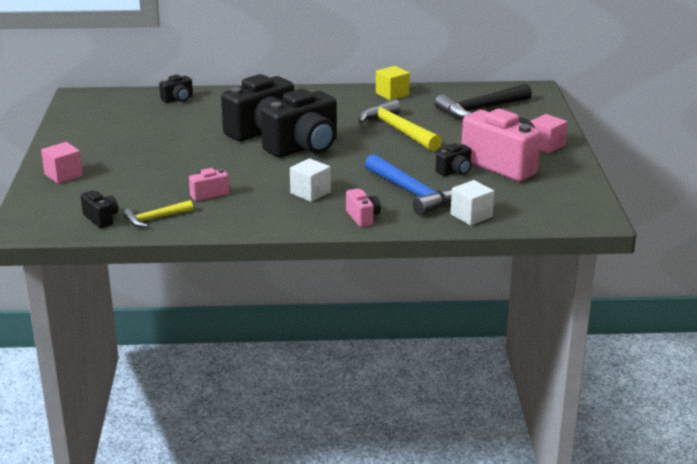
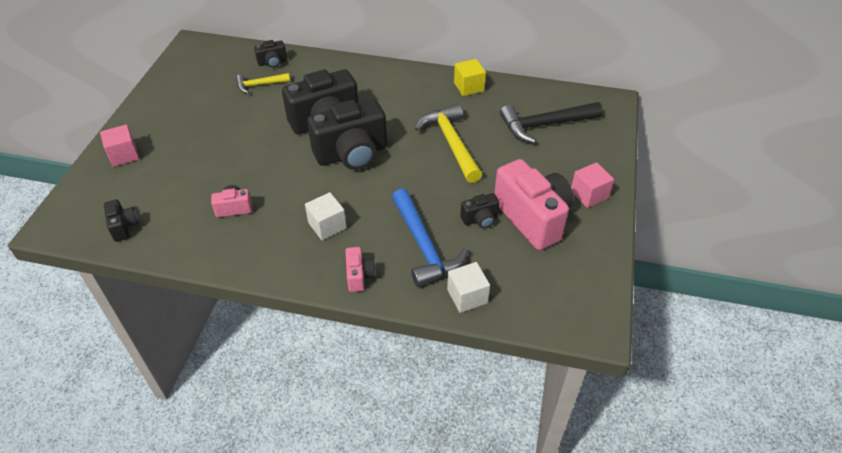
camera: 15 degrees right, 20 degrees up
(155, 218) = (170, 237): yellow hammer -> yellow hammer (260, 85)

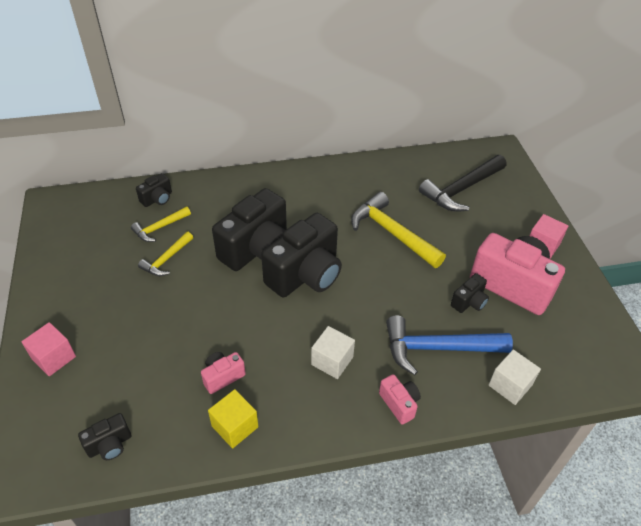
camera: 25 degrees left, 0 degrees up
(124, 227) = (110, 445): black camera -> black camera turned 105 degrees clockwise
(249, 110) = (167, 259): none -> yellow hammer
(424, 246) = (438, 348): blue hammer -> blue hammer turned 135 degrees clockwise
(469, 87) = (370, 171): yellow cube -> yellow cube (235, 426)

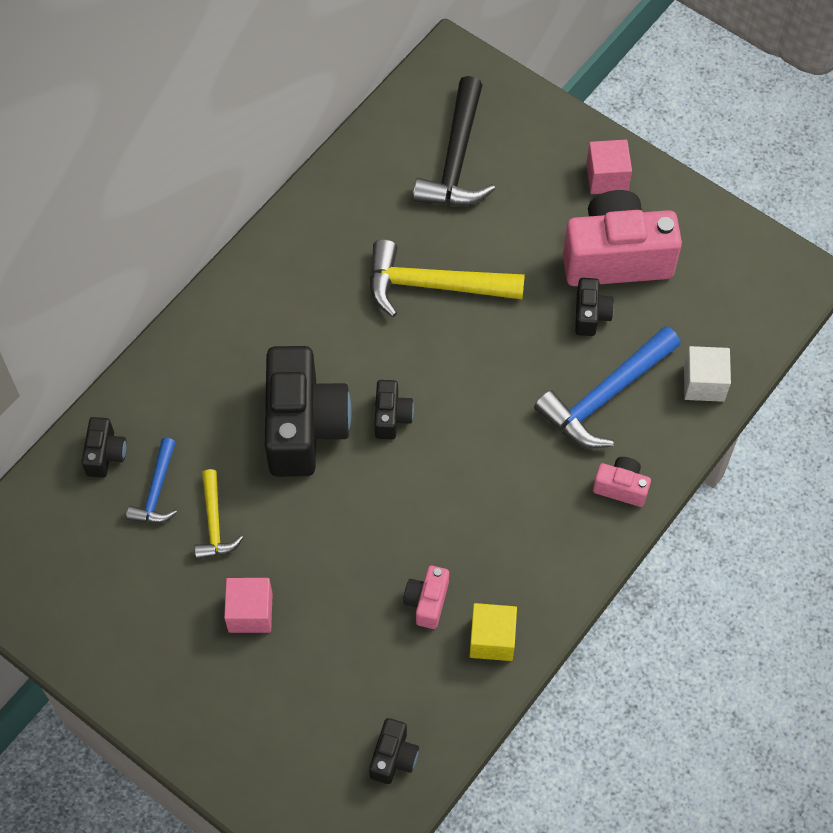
camera: 40 degrees left, 15 degrees up
(54, 357) = (229, 731): pink cube -> pink cube (250, 612)
(160, 228) = (157, 490): yellow hammer -> blue hammer
(305, 275) = (391, 417): black camera -> black camera, size x0.46
(332, 361) = (517, 495): white cube -> none

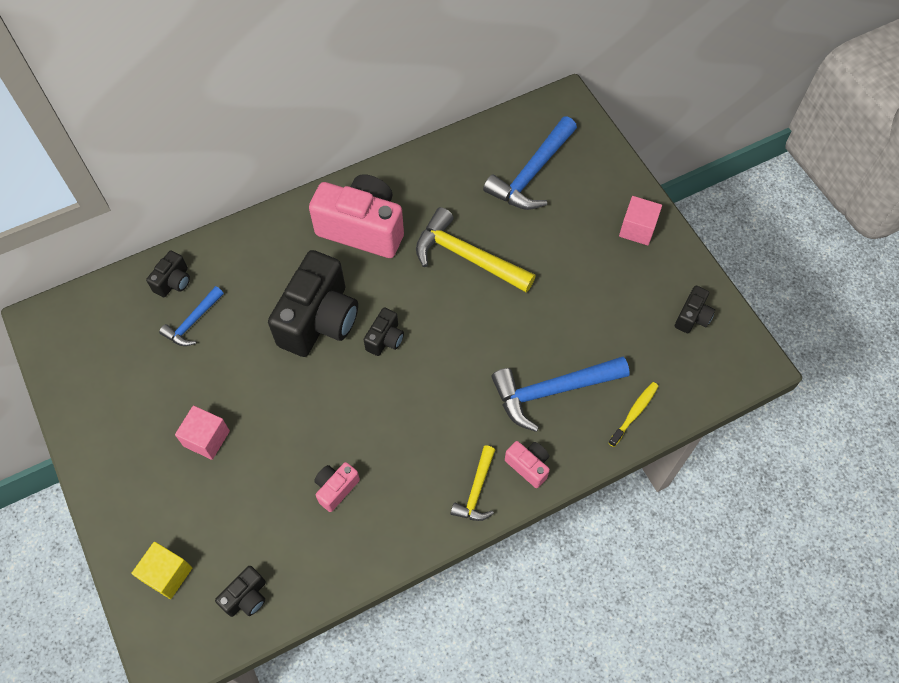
camera: 25 degrees right, 0 degrees up
(214, 523) = (218, 362): yellow hammer -> yellow hammer (476, 490)
(456, 159) = (532, 173): black hammer -> blue hammer
(492, 639) = (368, 539): yellow cube -> yellow cube (167, 574)
(590, 315) = (572, 325): black camera -> black camera (692, 317)
(616, 257) = (614, 290): pink camera -> pink camera (362, 228)
(704, 383) = (634, 413): white cube -> yellow toothbrush

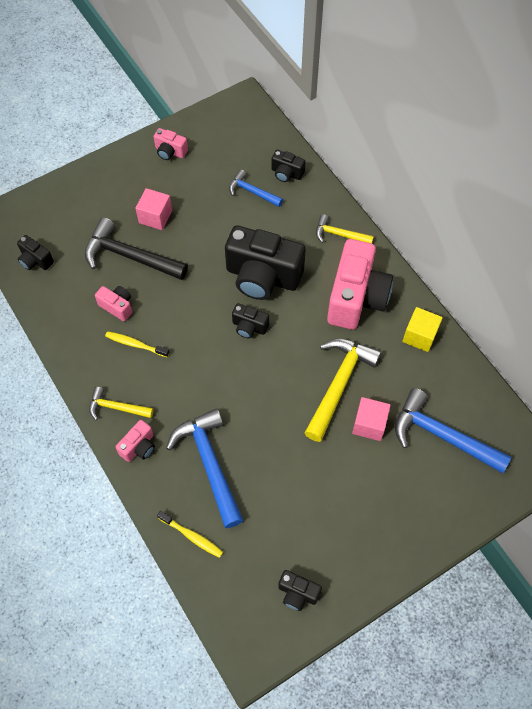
camera: 85 degrees right, 0 degrees up
(103, 416) = (170, 152): none -> pink camera
(167, 574) = (53, 211): yellow cube -> yellow cube (419, 336)
(263, 471) = (130, 256): none -> black hammer
(275, 235) = (339, 235): none -> yellow hammer
(393, 467) = (135, 344): none -> yellow toothbrush
(637, 229) = (393, 539): pink cube -> pink cube (369, 424)

